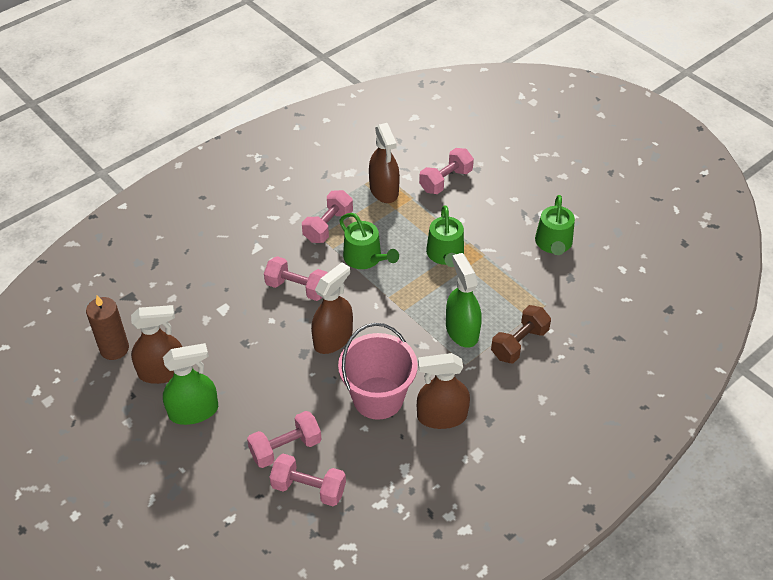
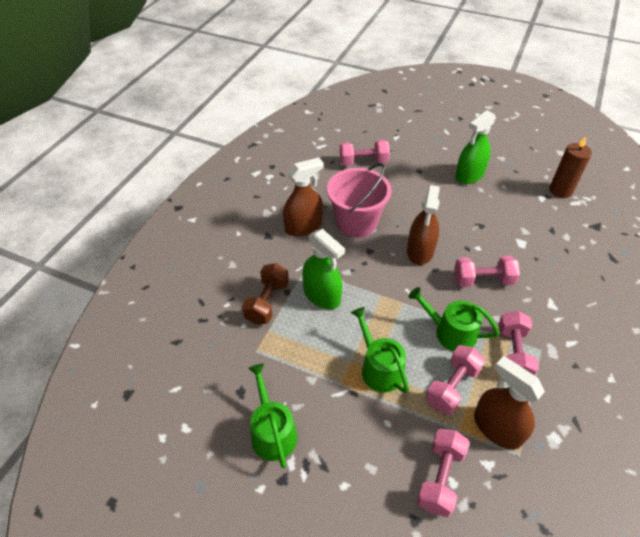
camera: 155 degrees right, 0 degrees up
(162, 371) = (514, 189): brown spray bottle -> none
(285, 448) = (394, 176): pink dumbbell -> pink dumbbell (452, 387)

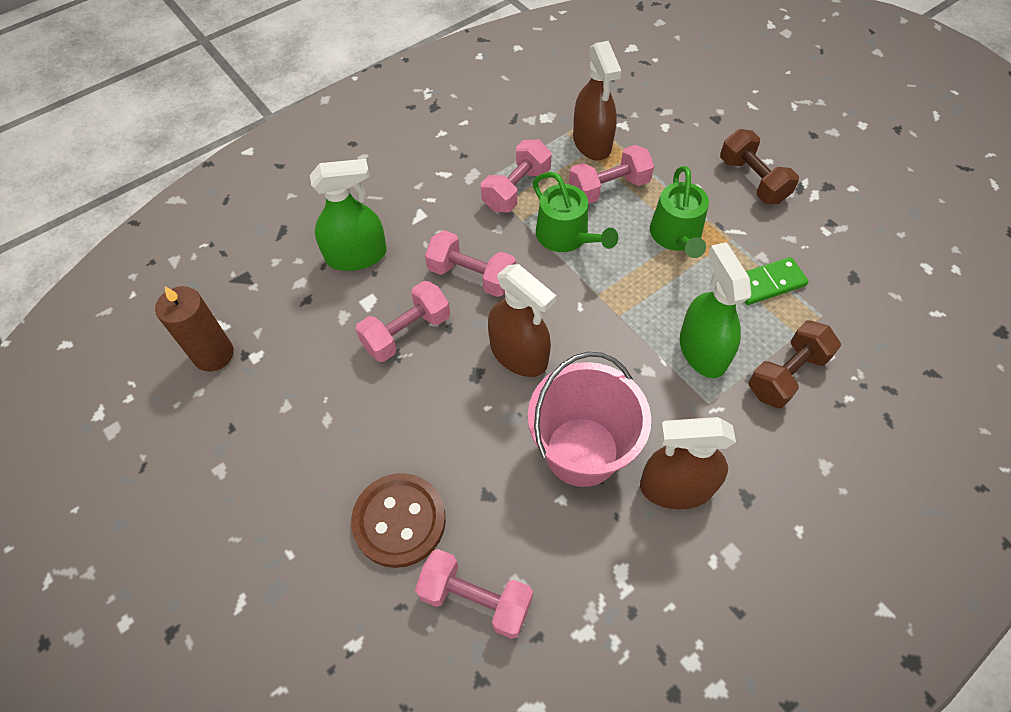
camera: 150 degrees left, 10 degrees up
(272, 431) = (826, 226): green watering can -> none
(300, 358) = (768, 283): none -> green domino
(348, 453) = (752, 180): none -> brown dumbbell
(414, 171) = (399, 521): none -> brown button
(420, 251) = (518, 354): brown spray bottle -> brown spray bottle turned 90 degrees clockwise
(440, 478) = (674, 133): pink dumbbell -> pink dumbbell (406, 332)
(469, 175) = (314, 458): green spray bottle -> green spray bottle (356, 256)

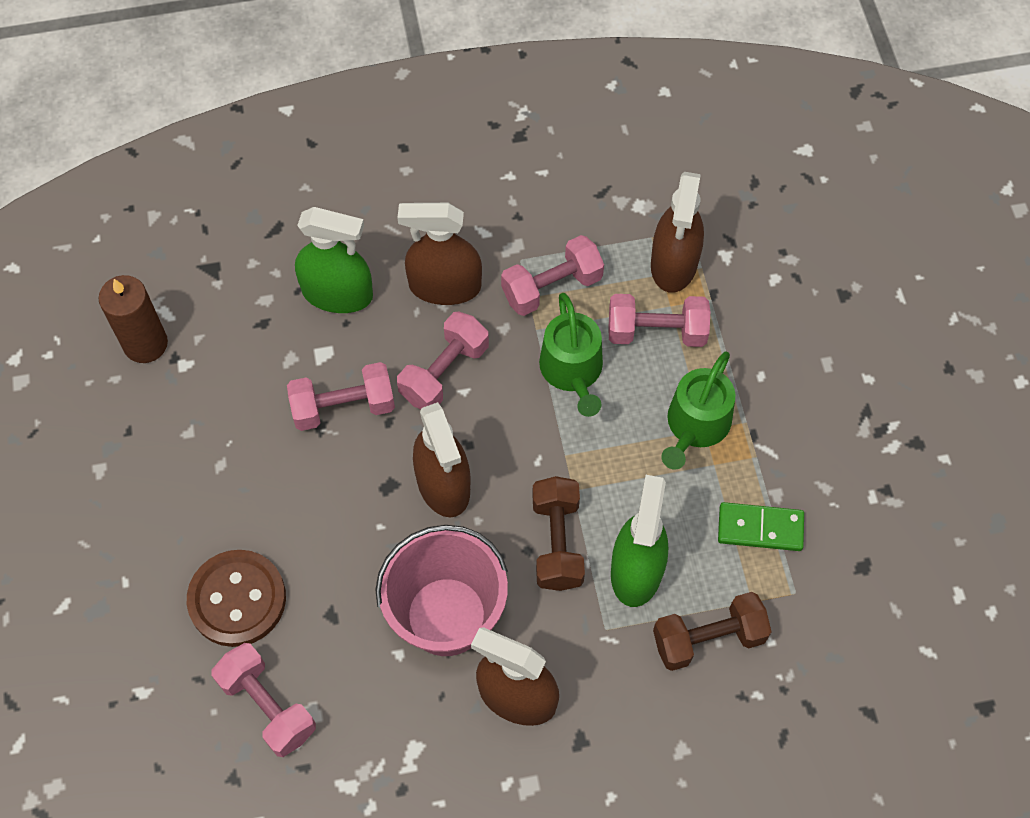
camera: 25 degrees right, 5 degrees up
(437, 219) = (445, 286): none -> brown spray bottle
(471, 276) = (444, 372): pink dumbbell -> pink dumbbell turned 75 degrees clockwise
(752, 180) = (831, 395): brown dumbbell -> brown dumbbell (557, 542)

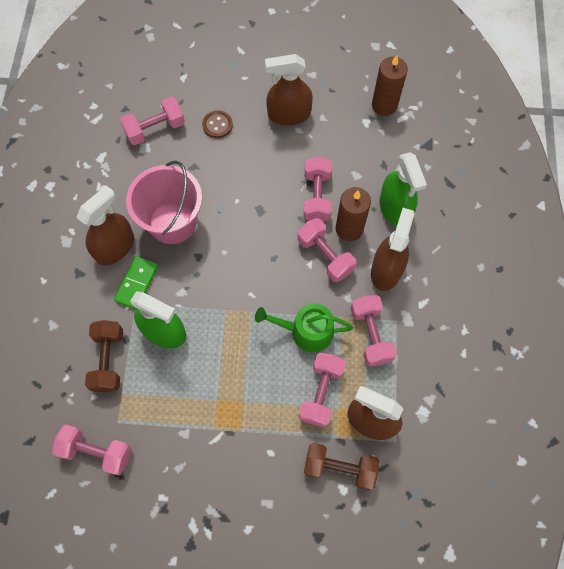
camera: 105 degrees right, 5 degrees up
(237, 599) = (217, 125): brown button -> brown button, size x0.57
(337, 294) = (395, 208): green spray bottle -> green spray bottle turned 45 degrees counterclockwise
(389, 349) = (349, 229): none -> brown candle
(443, 484) = (252, 239): brown spray bottle -> brown spray bottle (289, 114)
(557, 542) = (196, 291): brown dumbbell -> brown dumbbell (339, 468)
(695, 426) = (246, 396): green watering can -> none
(760, 528) = (165, 415): green domino -> green domino (137, 283)
(847, 607) = (96, 451): none -> pink dumbbell

